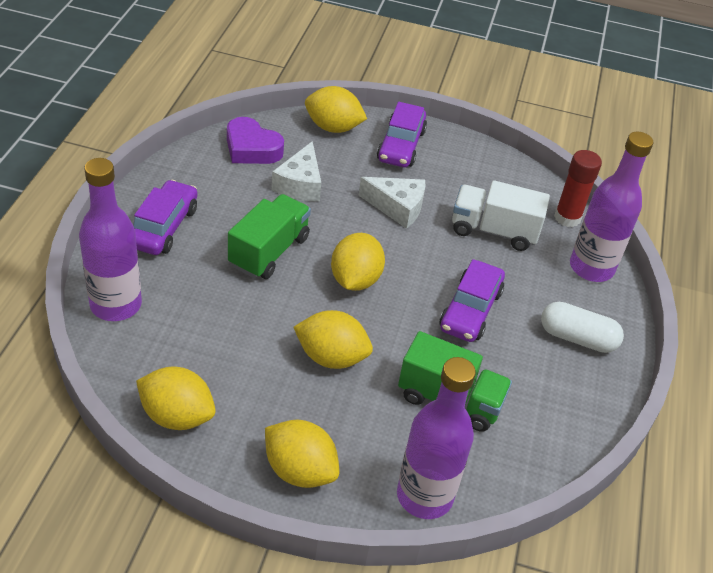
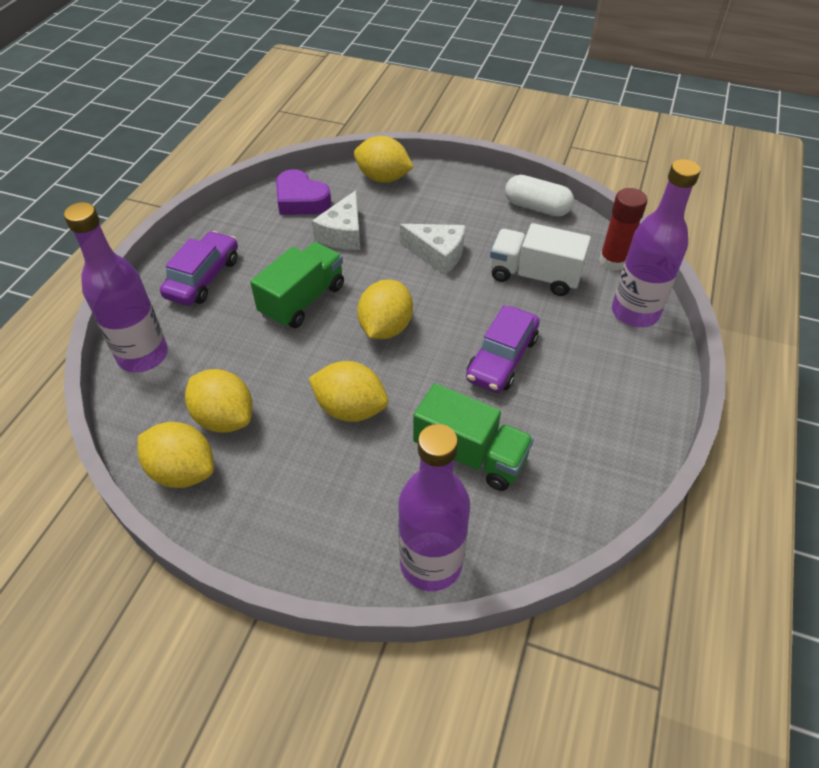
camera: 10 degrees right, 5 degrees up
(300, 470) = (300, 532): yellow lemon -> yellow lemon (224, 418)
(401, 145) = (448, 193): purple car -> none
(577, 338) = (614, 388): white capsule -> white capsule (537, 207)

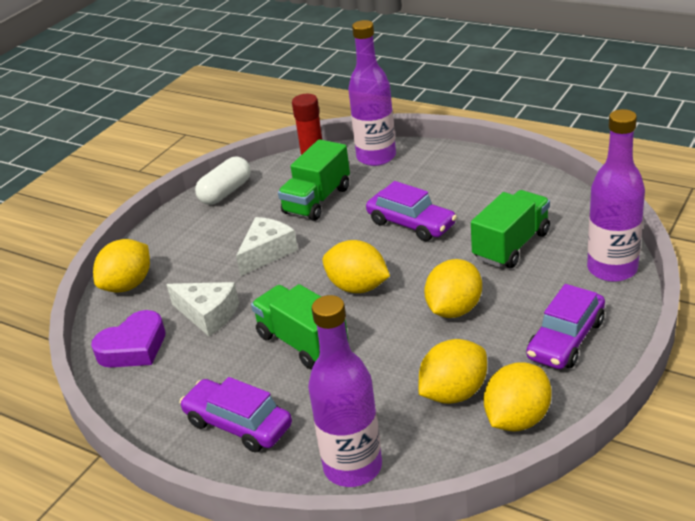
camera: 75 degrees left, 15 degrees down
(299, 512) = (565, 339): none -> purple car
(534, 276) = (317, 200): white truck -> green truck

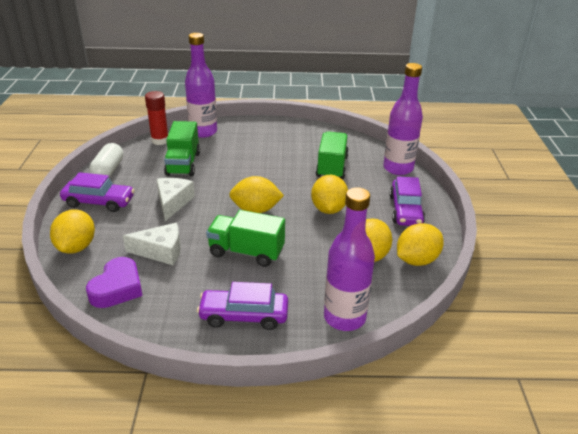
camera: 35 degrees left, 0 degrees up
(411, 224) = (260, 166): purple car -> purple car (99, 202)
(517, 419) = (416, 260): yellow lemon -> yellow lemon turned 45 degrees clockwise

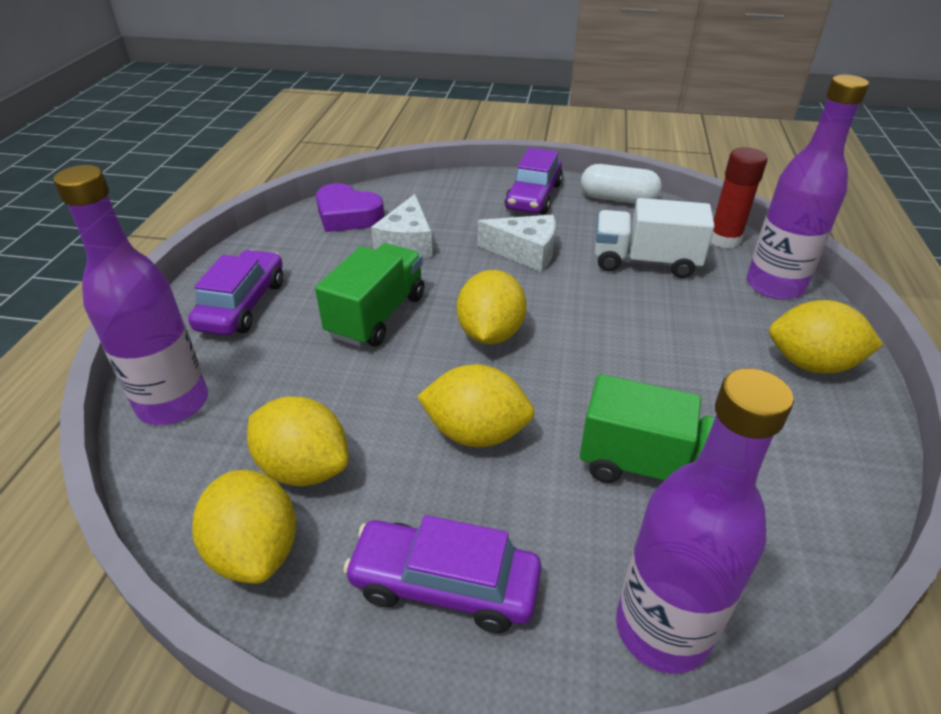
camera: 100 degrees right, 5 degrees up
(76, 247) = (437, 188): yellow lemon -> yellow lemon (811, 364)
(183, 164) = (645, 262): green truck -> white truck

